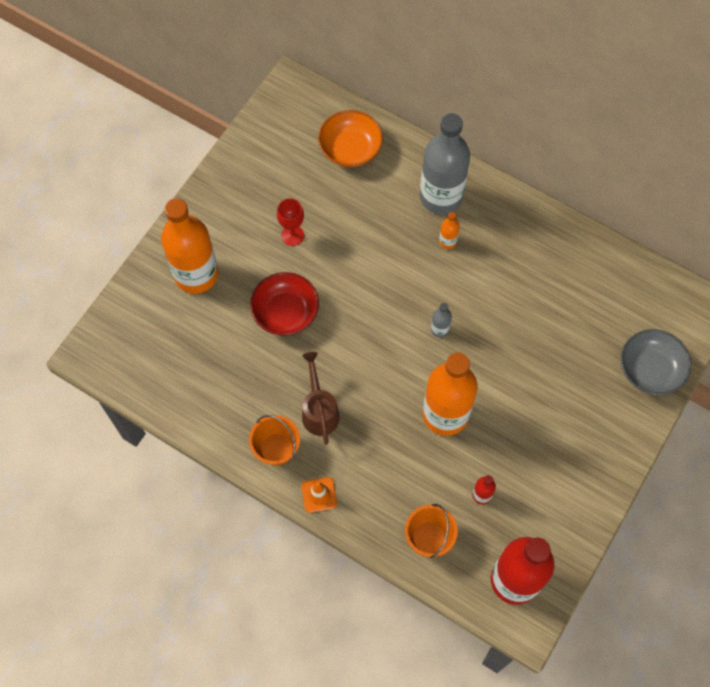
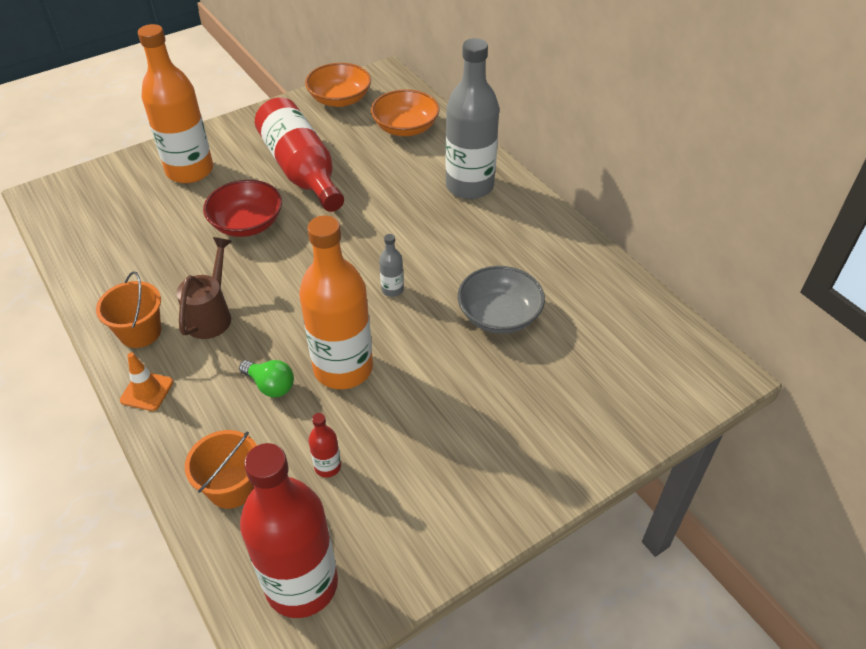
camera: 25 degrees right, 20 degrees down
(271, 135) = (340, 99): none -> orange bowl
(292, 235) = (302, 170): red goblet -> red bottle
(403, 451) = (270, 385): none -> green light bulb
(447, 241) = (452, 221): orange bottle -> none
(650, 369) = (621, 415): grey bowl -> grey bowl (499, 315)

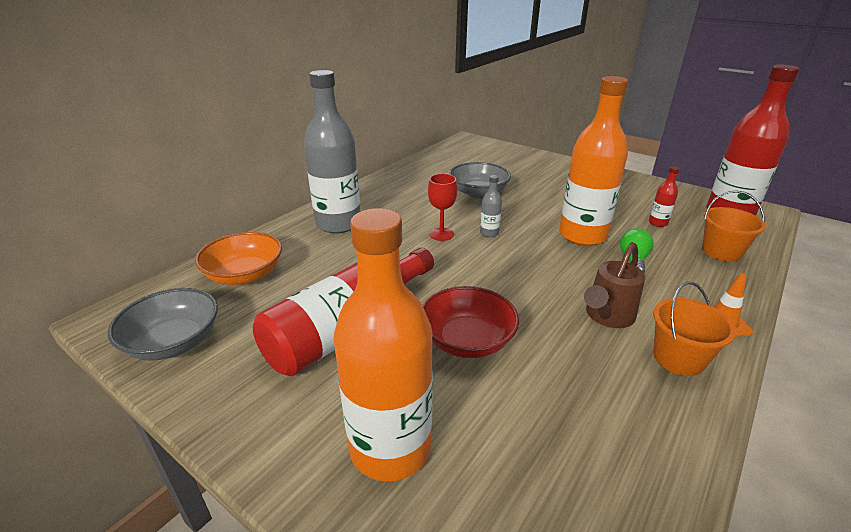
camera: 110 degrees left, 15 degrees down
(211, 315) = (607, 317): brown watering can -> brown watering can turned 45 degrees counterclockwise
(340, 99) = (173, 342): orange bowl -> grey bowl
(410, 252) = (441, 234): none -> red goblet

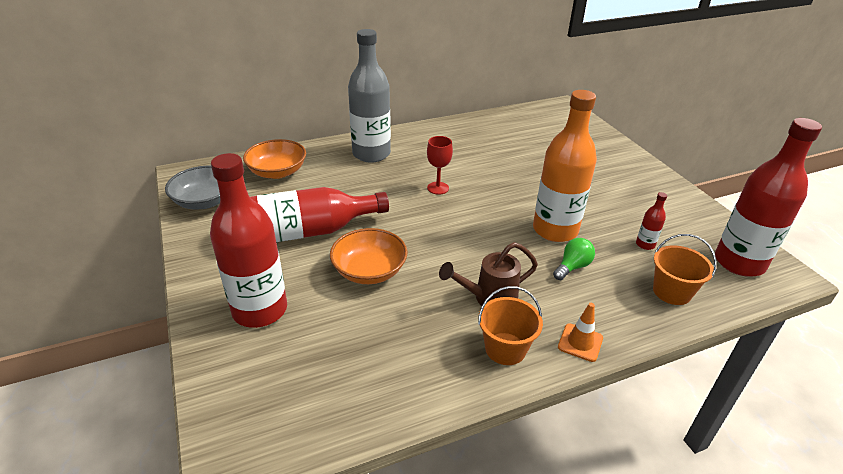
camera: 30 degrees right, 5 degrees up
(390, 448) = (260, 310): orange bottle -> red bottle
(467, 340) = (369, 271): red bowl -> orange bowl
(478, 192) = (510, 162): grey bowl -> none
(489, 233) = (477, 200): grey bottle -> none

